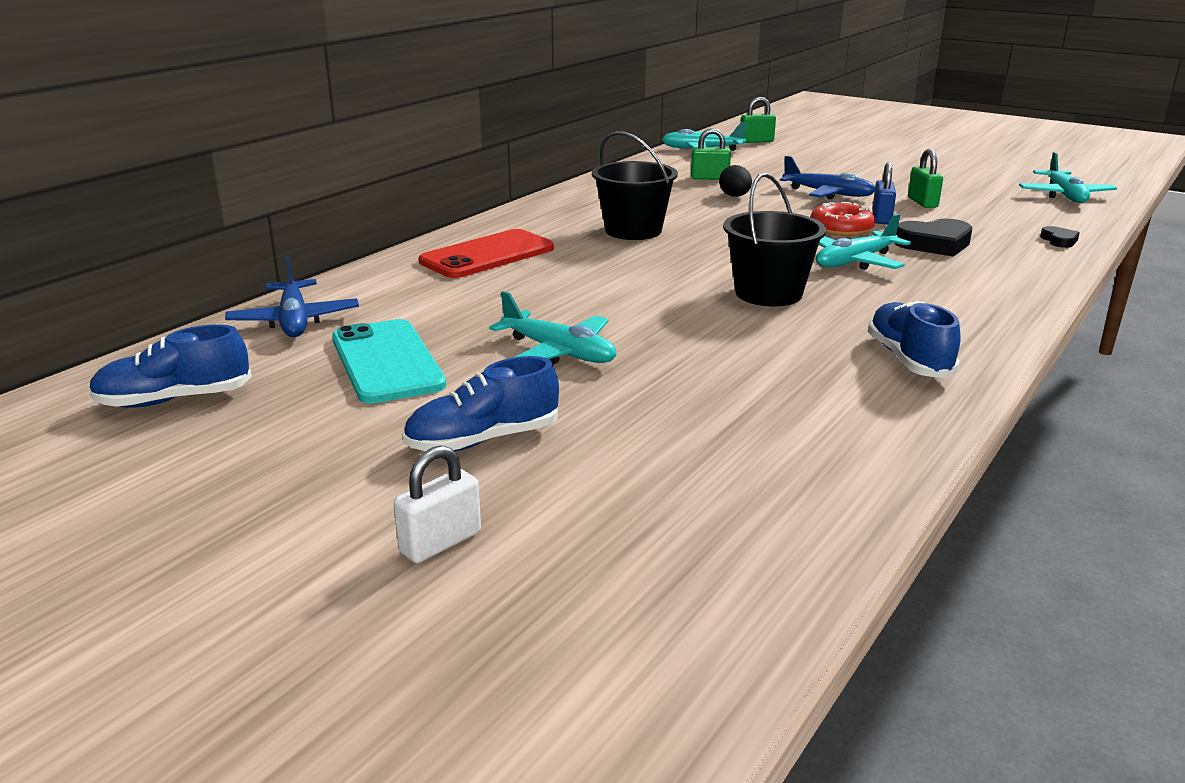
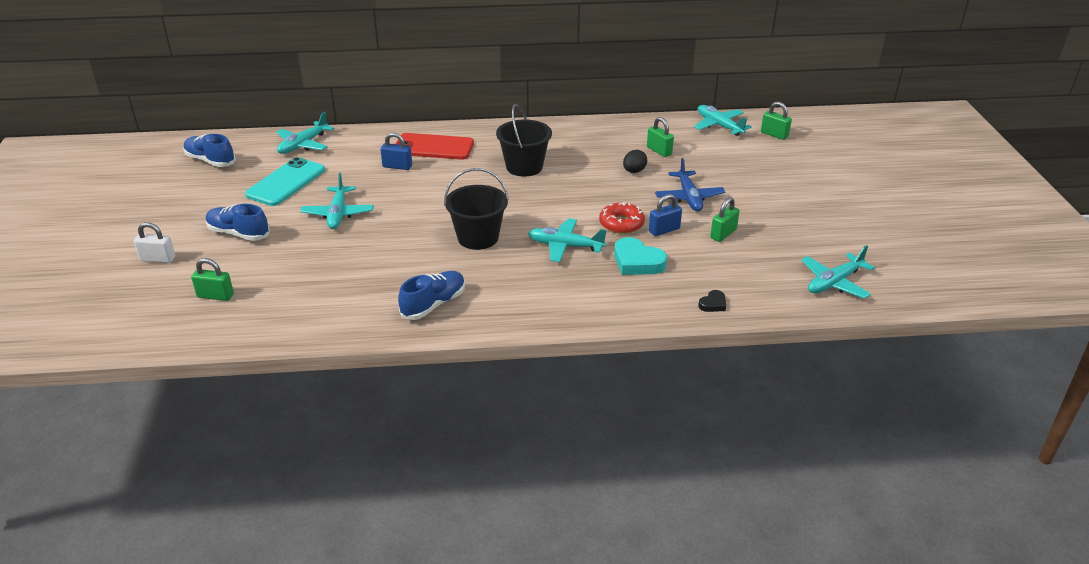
camera: 50 degrees right, 10 degrees up
(294, 321) = (303, 145): blue plane -> turquoise plane
(495, 285) = (397, 166): none -> blue padlock
(669, 515) = (215, 296): none -> green padlock
(934, 244) = (637, 262): black heart -> turquoise heart

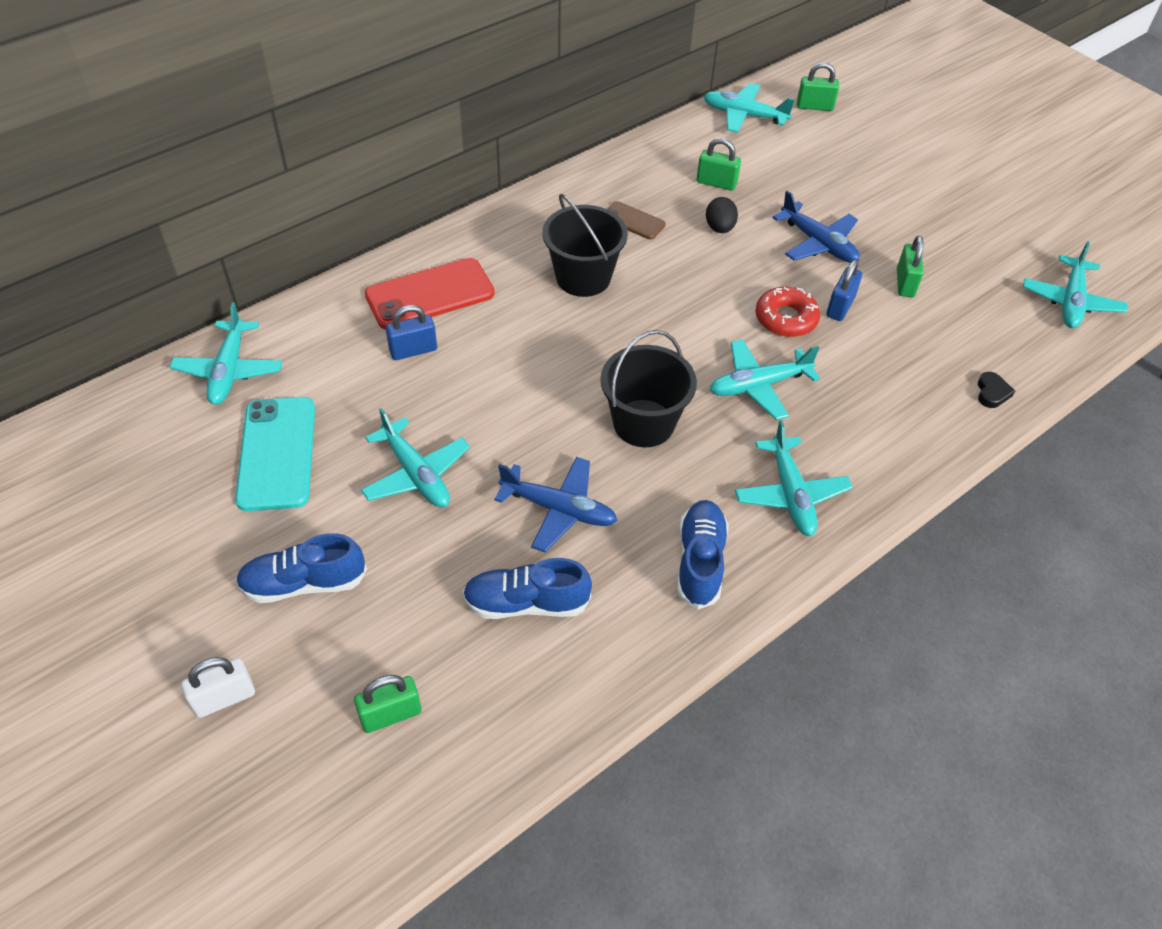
camera: 35 degrees left, 15 degrees up
(210, 161) = (106, 467): blue shoe -> blue shoe (526, 603)
(389, 254) = (559, 509): none -> blue plane
(521, 298) = (791, 495): none -> turquoise plane
(585, 152) = (633, 221): none -> brown phone
(637, 262) = (859, 370): turquoise heart -> none

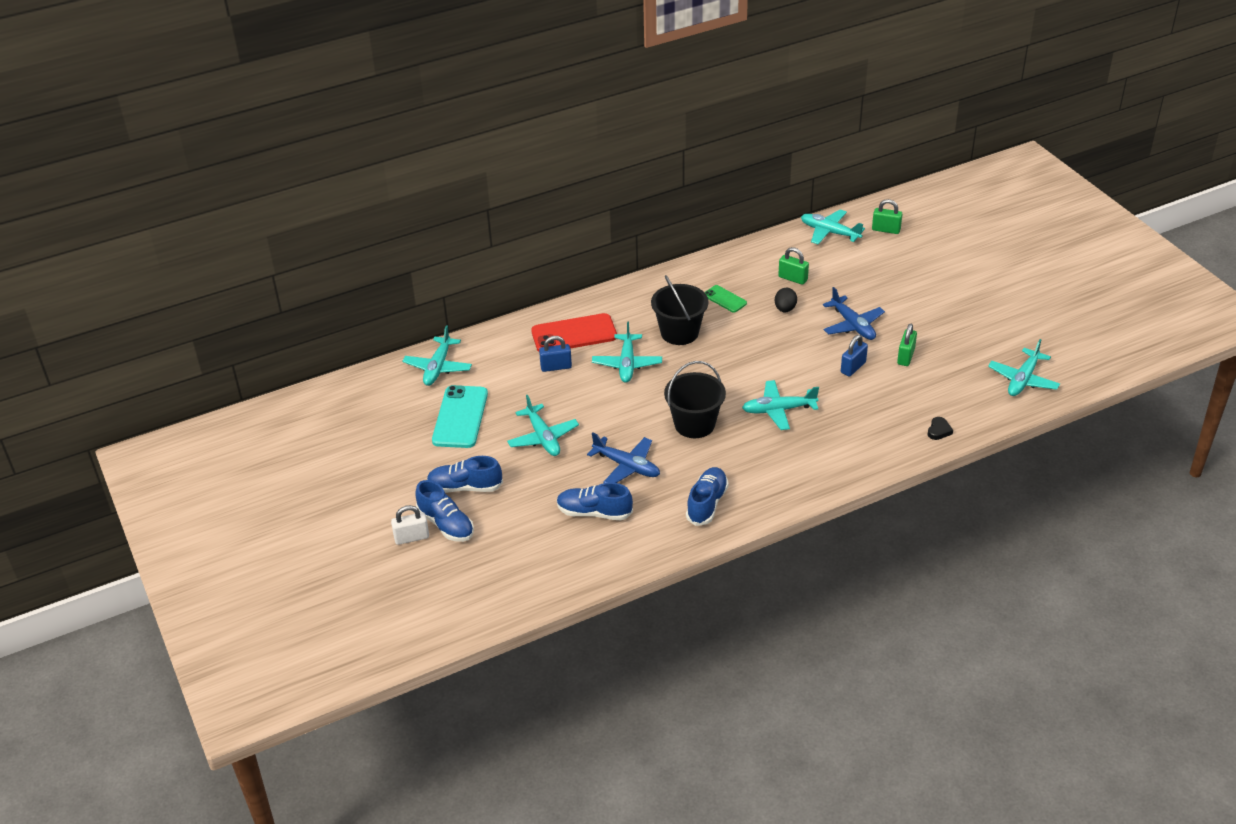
camera: 15 degrees right, 10 degrees down
(281, 662) = (446, 524): none -> blue shoe
(391, 714) = (503, 557): green padlock -> none
(633, 221) = (725, 299): brown phone -> green phone
(786, 319) = (811, 371): red donut -> none
(791, 495) = (777, 474): turquoise plane -> turquoise plane (627, 364)

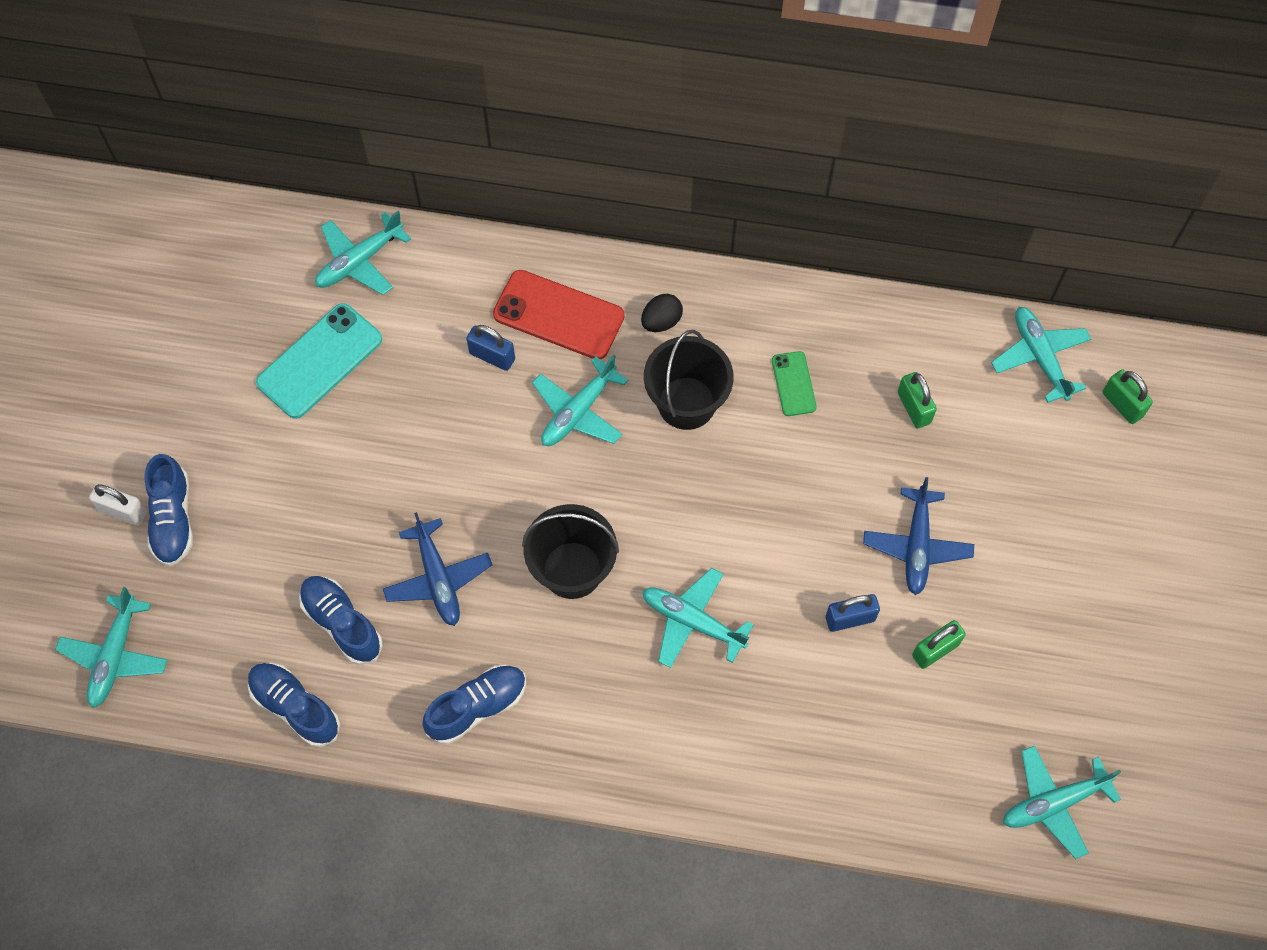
camera: 35 degrees right, 25 degrees up
(465, 487) = (237, 477): blue shoe -> blue shoe (295, 707)
(543, 437) = (383, 462): turquoise plane -> turquoise plane (115, 656)
(785, 309) = (854, 455): black egg -> black egg (661, 321)
(939, 430) = (860, 805): black heart -> none

